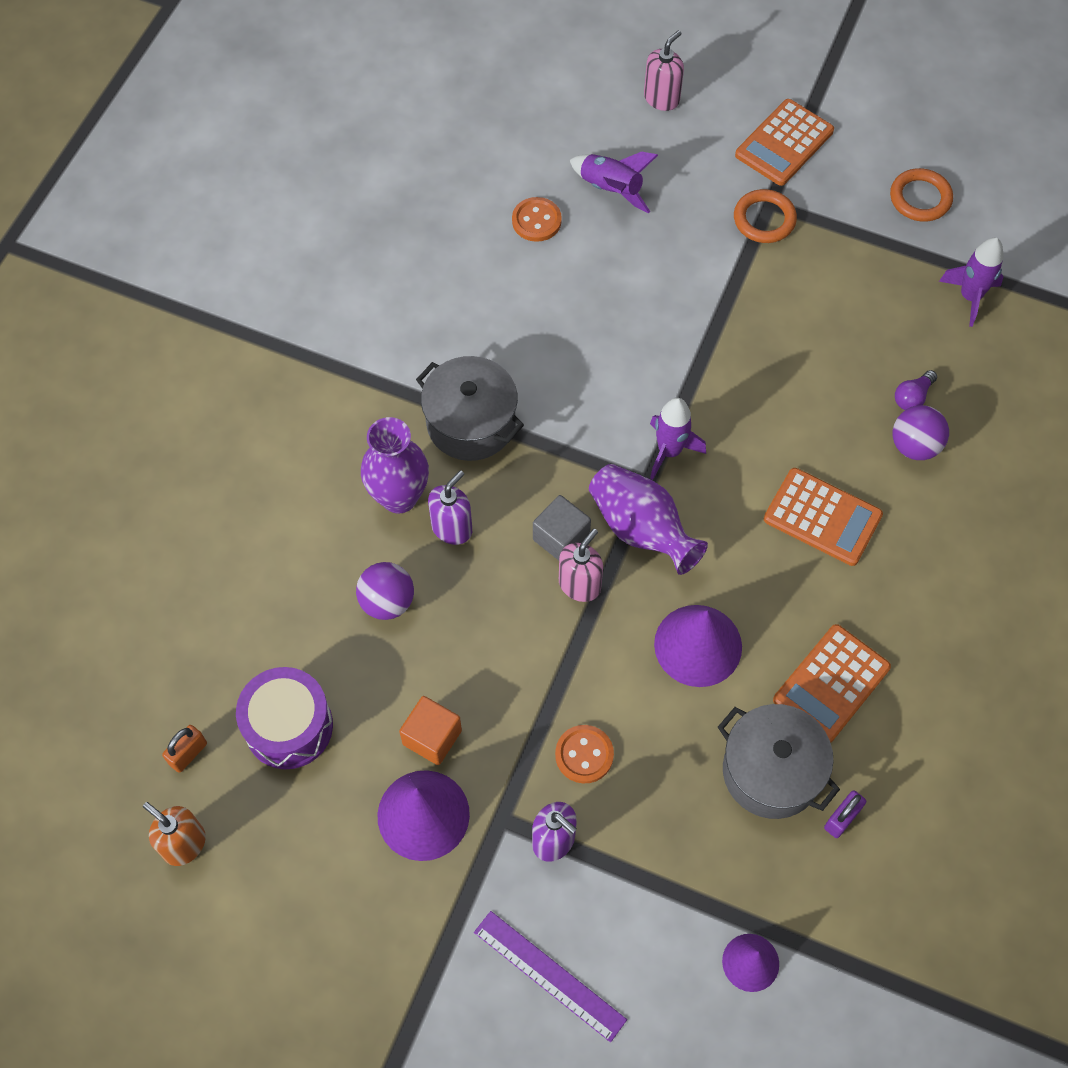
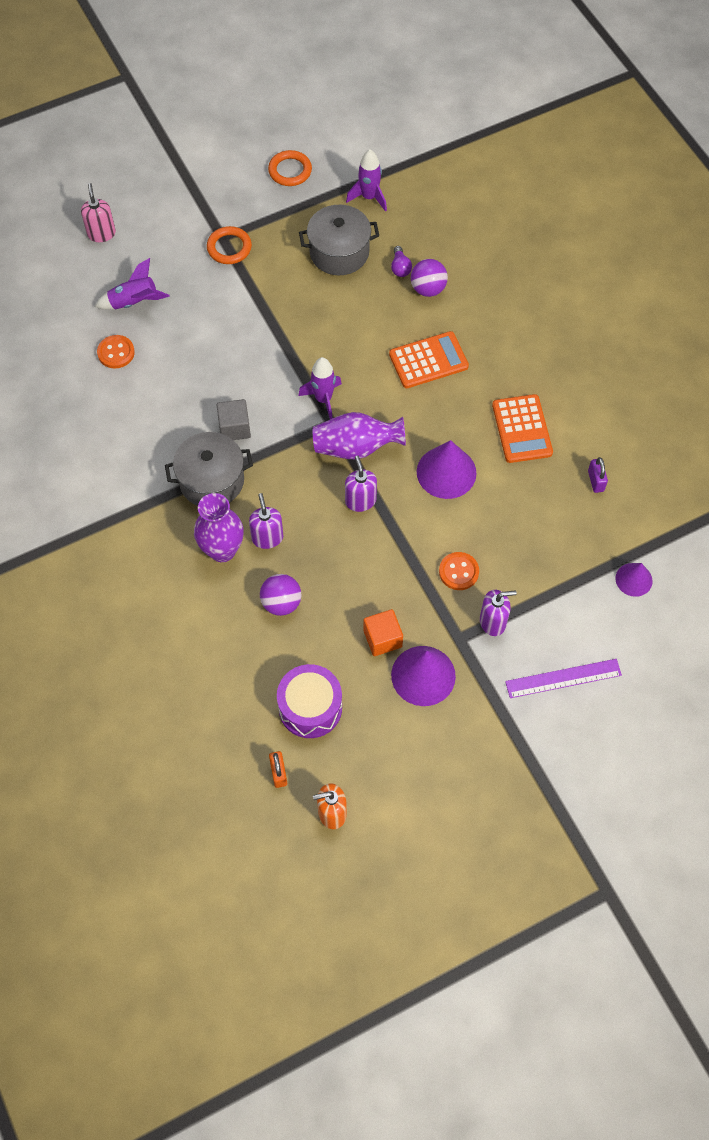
camera: 50 degrees left, 0 degrees up
(561, 538) = (324, 489): grey cube -> grey cube (234, 428)
(580, 584) = (360, 501): pink soap dispenser -> purple soap dispenser
(771, 771) = (544, 492): grey pot -> grey pot (339, 252)
(784, 143) = (192, 202): orange calculator -> none

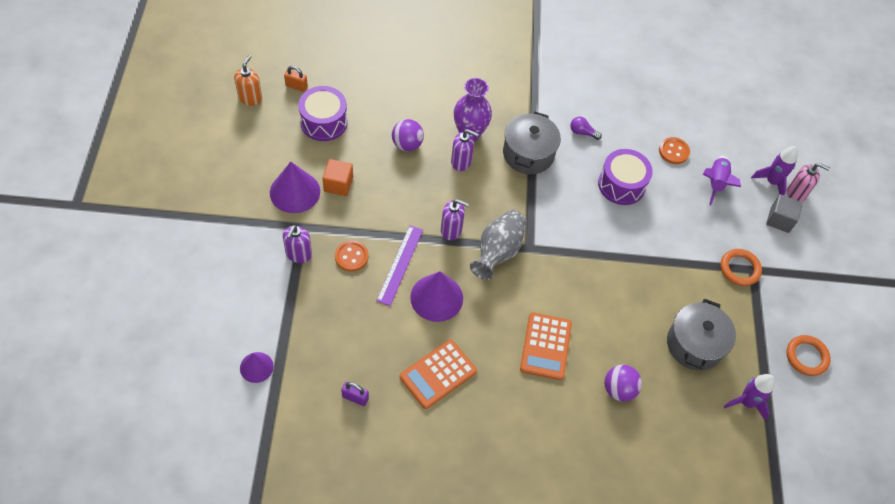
camera: 115 degrees right, 5 degrees down
(194, 380) = (621, 185): none -> purple drum
(234, 428) = (563, 188): grey cube -> grey cube (779, 220)
(323, 399) = (554, 254): purple rocket -> purple rocket (771, 182)
(356, 447) = (498, 252): purple vase -> grey vase
(400, 267) = (653, 381): purple light bulb -> purple light bulb (582, 132)
(522, 429) = (438, 374): orange calculator -> orange calculator turned 60 degrees counterclockwise
(563, 678) = (224, 270): purple ruler -> purple ruler (400, 264)

